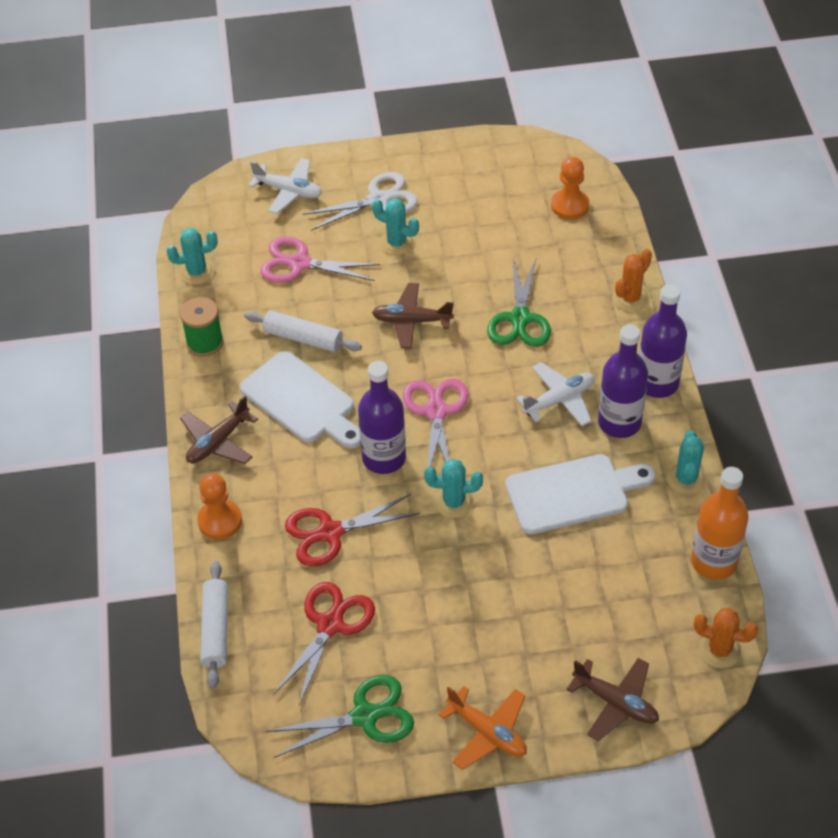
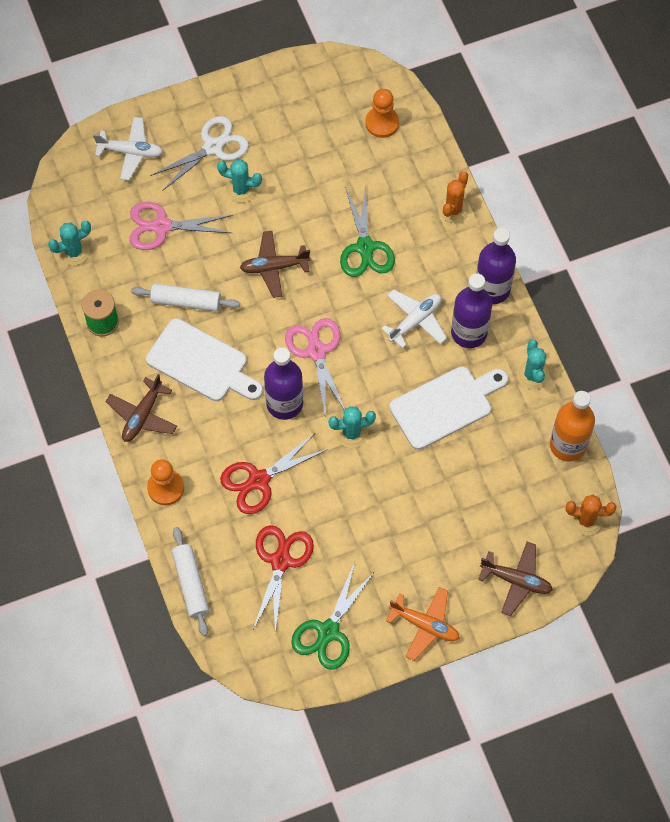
camera: 15 degrees left, 15 degrees up
(365, 716) = (328, 632): green scissors -> green scissors turned 150 degrees clockwise

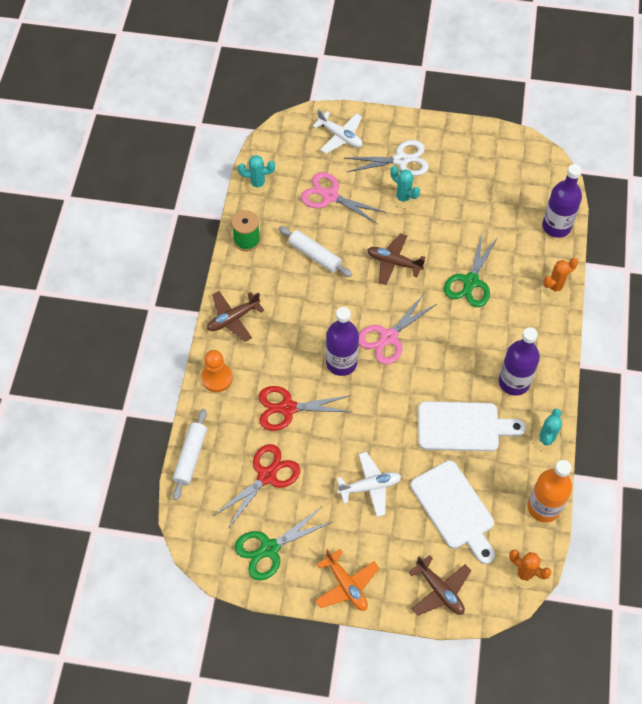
camera: 30 degrees right, 5 degrees down
(201, 363) = (299, 303): white cutting board -> white cutting board (454, 508)
(316, 351) = (388, 337): pink scissors -> pink scissors turned 150 degrees counterclockwise
(351, 433) = (378, 410): turquoise cactus -> none
(382, 123) = (537, 200): orange pawn -> none
(415, 321) = (477, 353): white plane -> white plane (370, 487)
(492, 289) = (551, 359): purple bottle -> purple bottle (556, 226)

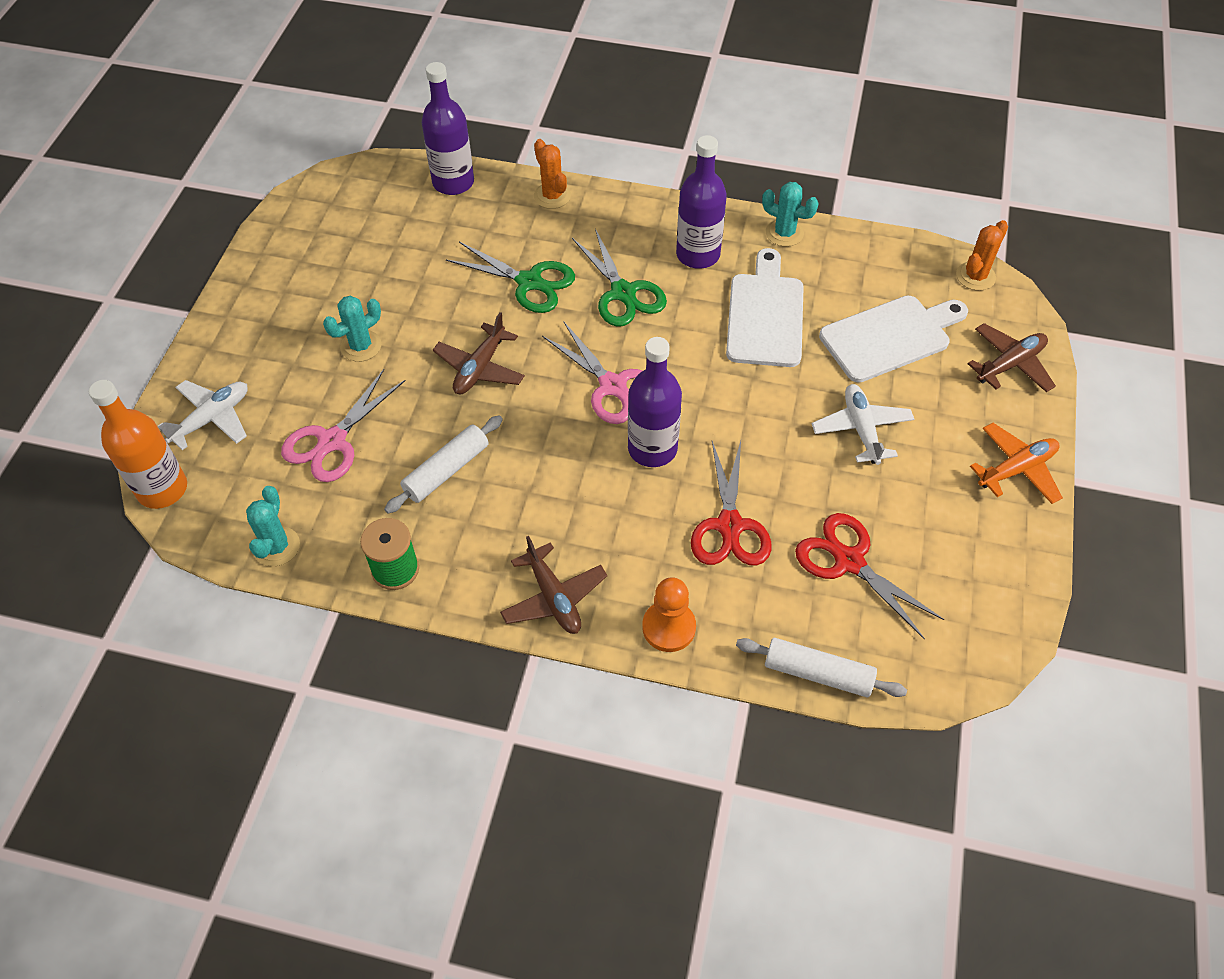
camera: 85 degrees left, 5 degrees down
(269, 549) = (971, 564): green scissors -> green scissors (623, 293)
(401, 160) = (286, 342): white scissors -> none
(543, 507) = (882, 247): orange bottle -> orange bottle (162, 489)

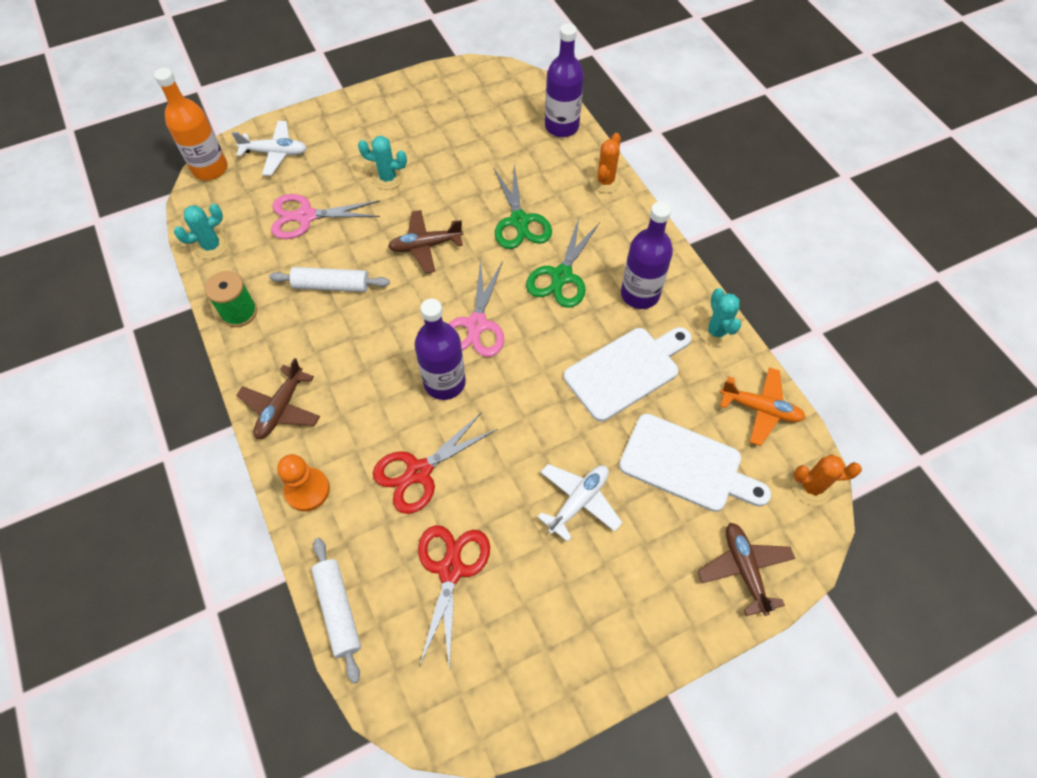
camera: 50 degrees right, 5 degrees up
(1010, 364) = (744, 569): brown plane -> brown plane turned 120 degrees counterclockwise
(1016, 469) = (640, 639): orange plane -> orange plane (760, 409)

